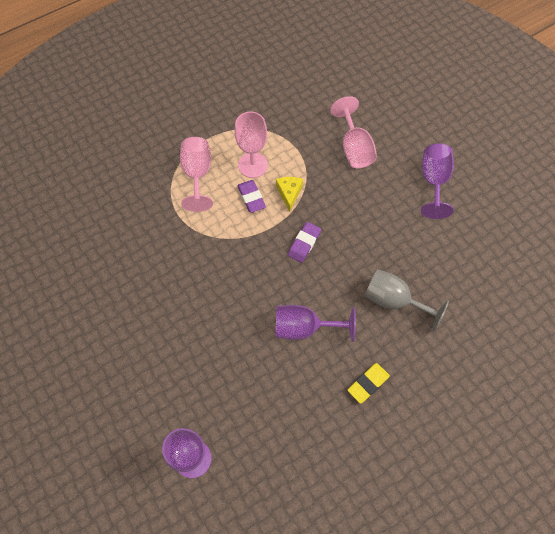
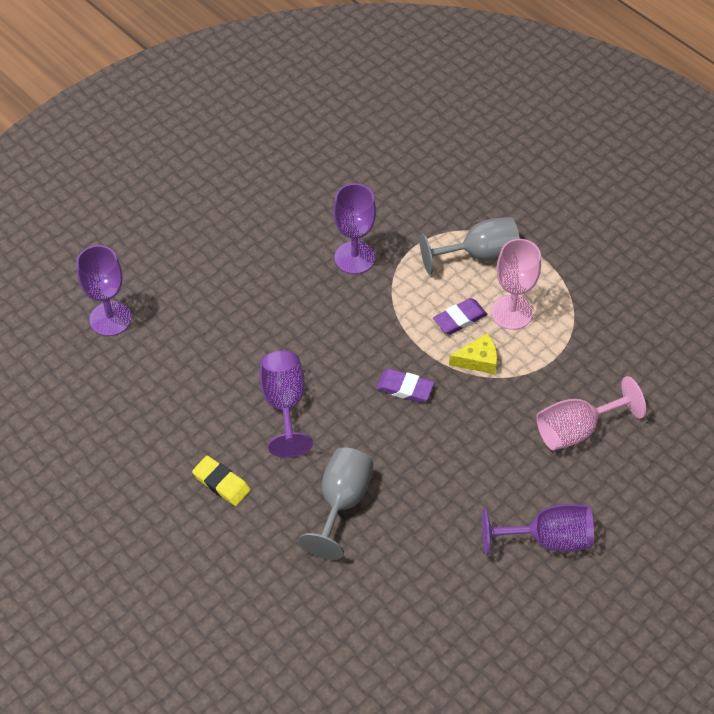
camera: 80 degrees right, 10 degrees down
(178, 257) = (354, 257): none -> purple goblet
(197, 174) = (479, 255): pink goblet -> grey goblet

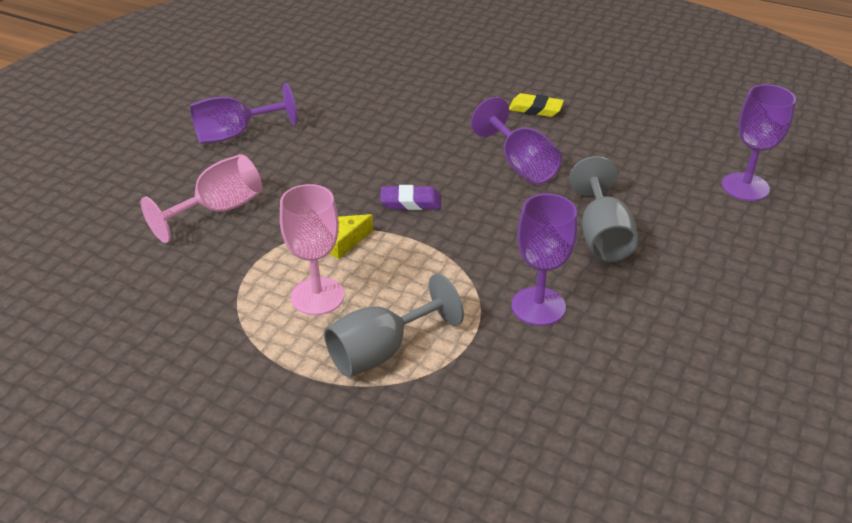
camera: 160 degrees right, 15 degrees down
(342, 502) = (426, 119): grey goblet -> grey goblet (602, 236)
(460, 319) = (378, 274): purple eraser -> none

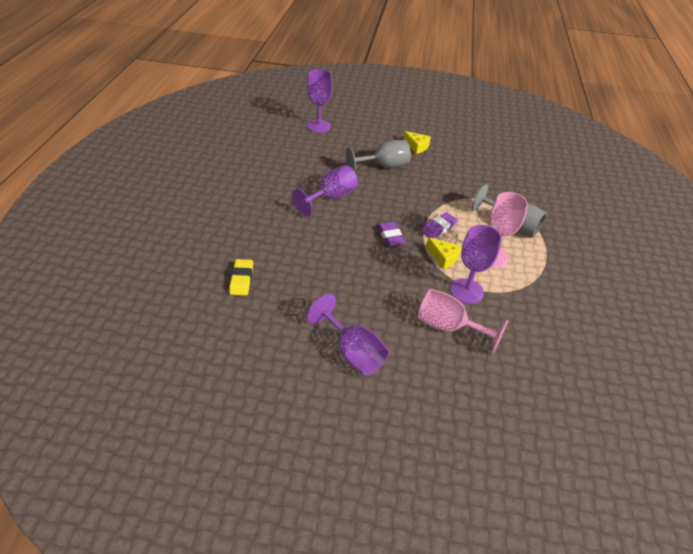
camera: 110 degrees left, 5 degrees up
(410, 255) = (438, 228): none -> purple eraser
(535, 109) = (261, 198): yellow eraser -> yellow eraser (241, 279)
(538, 306) = (448, 181): purple goblet -> purple goblet (466, 291)
(670, 297) = (416, 146): none -> yellow cheese

